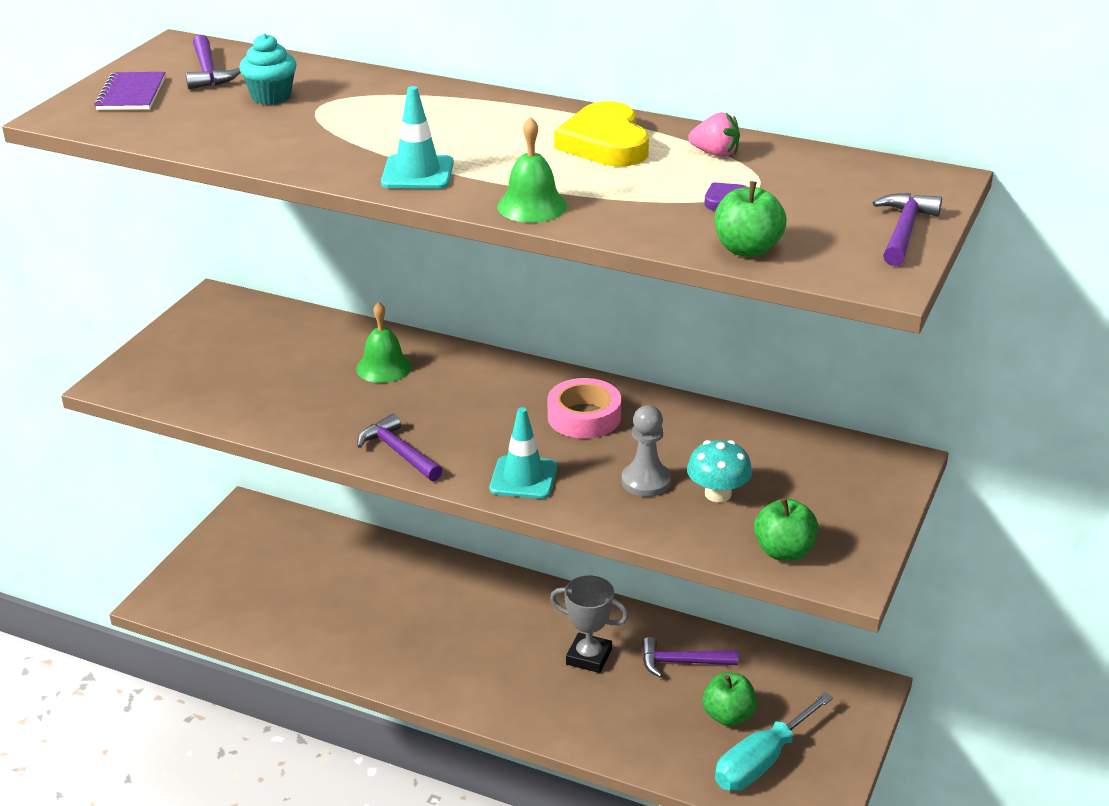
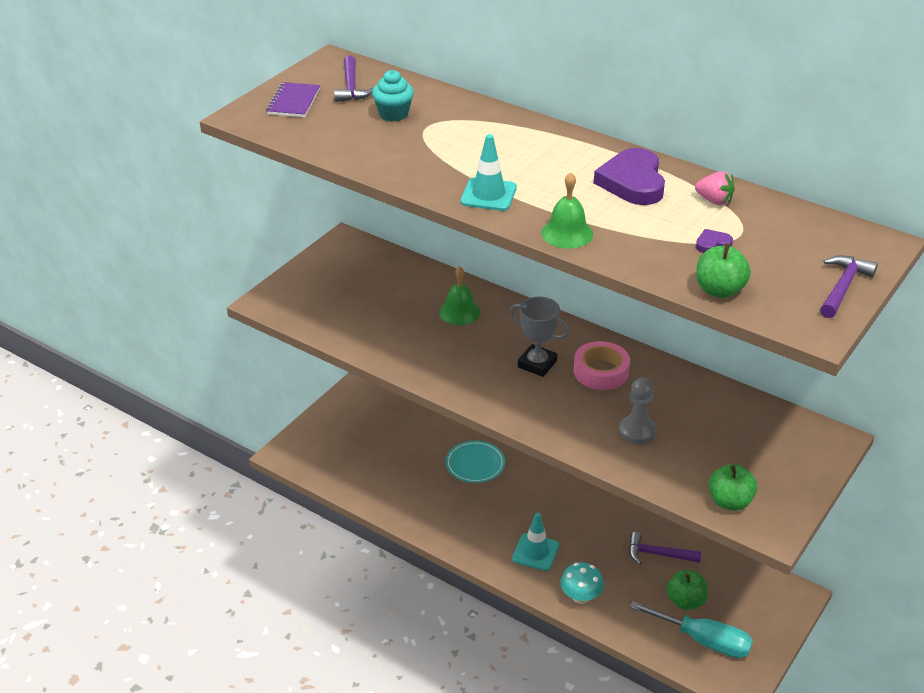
camera: 10 degrees right, 5 degrees up
(398, 452) = (459, 384): purple hammer -> none
(421, 582) = (475, 464): none -> turquoise plate
(523, 478) = (547, 416): turquoise traffic cone -> turquoise traffic cone (535, 552)
(589, 657) = (589, 540): grey trophy -> grey trophy (537, 364)
(605, 143) = (632, 182): yellow heart -> purple heart
(718, 494) = (689, 448): turquoise mushroom -> turquoise mushroom (580, 596)
(761, 761) = (704, 641): turquoise screwdriver -> turquoise screwdriver turned 120 degrees counterclockwise

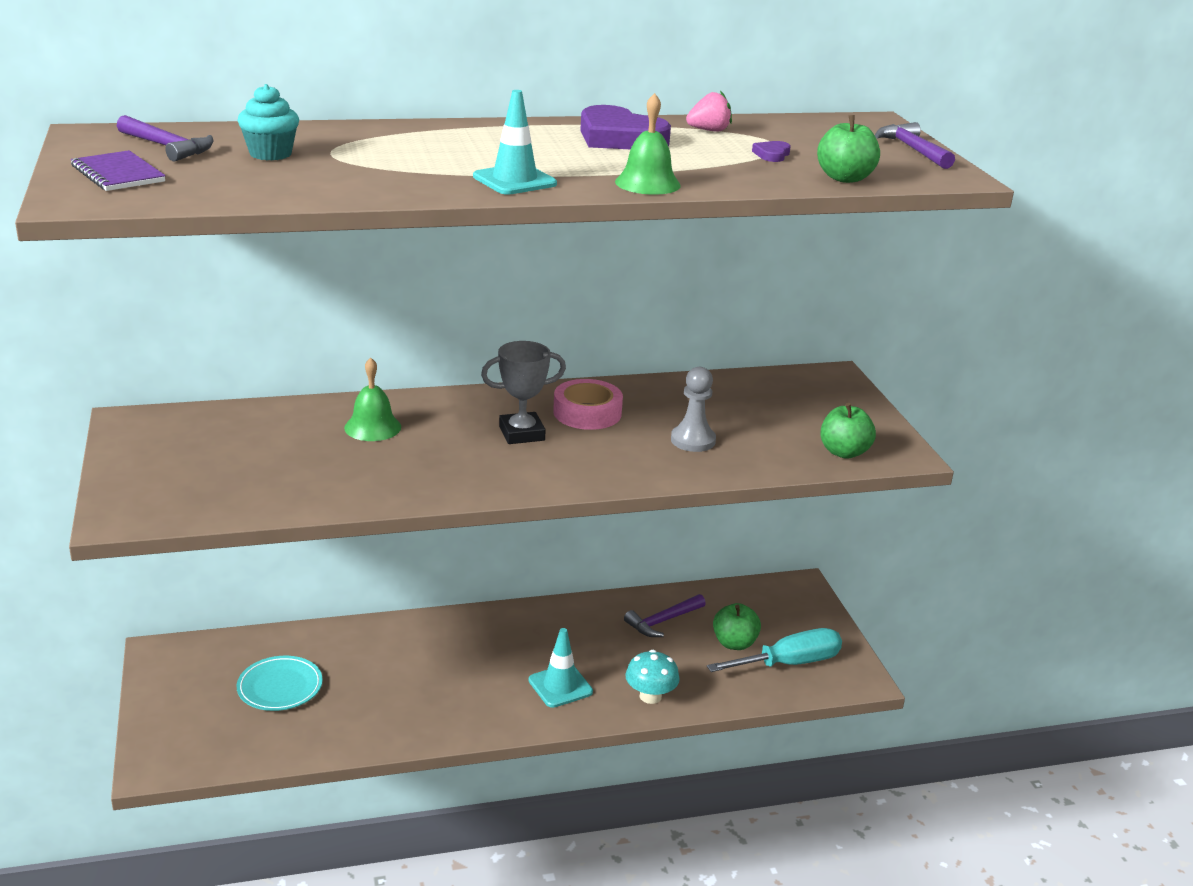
camera: 50 degrees left, 10 degrees down
(475, 464) = (395, 647): turquoise plate -> turquoise plate (280, 687)

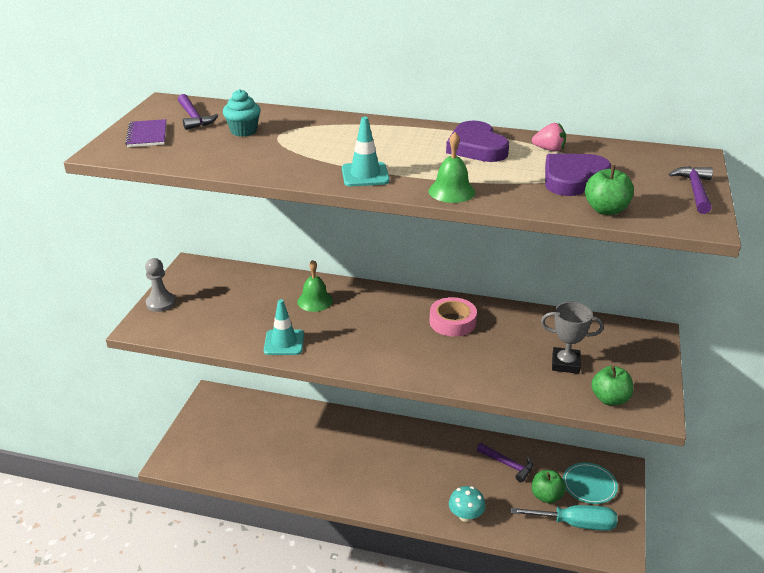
camera: 30 degrees right, 5 degrees up
(280, 687) = (257, 436): turquoise plate -> turquoise plate (589, 485)
(521, 433) = (399, 327): grey trophy -> grey trophy (565, 363)
(560, 686) = (414, 489): turquoise traffic cone -> turquoise traffic cone (284, 343)
(663, 621) = (508, 465): purple hammer -> purple hammer turned 135 degrees counterclockwise
(693, 440) = (507, 361): grey pawn -> grey pawn (160, 303)
(772, 154) = (573, 179): purple heart -> purple heart, size x2.30

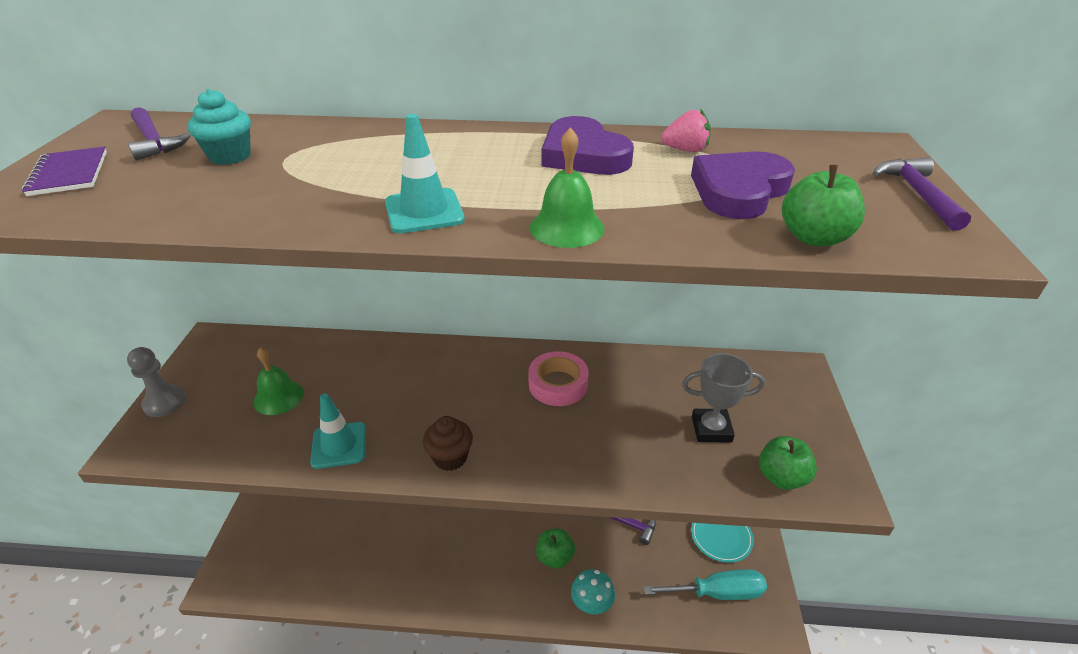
camera: 10 degrees left, 5 degrees up
(315, 301) = (377, 374): green bell -> green bell (278, 397)
(363, 359) = (450, 457): none -> brown cupcake
(546, 496) = (677, 559): green apple -> green apple (555, 557)

